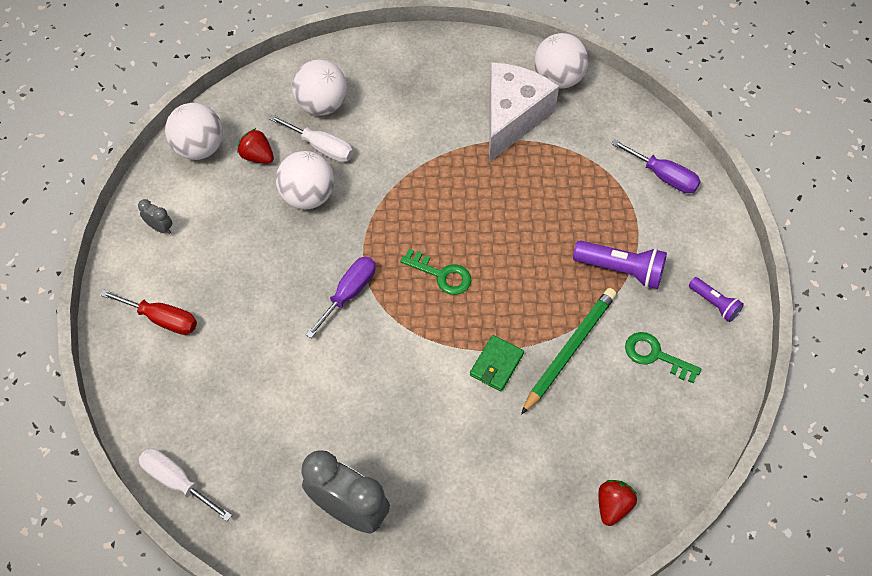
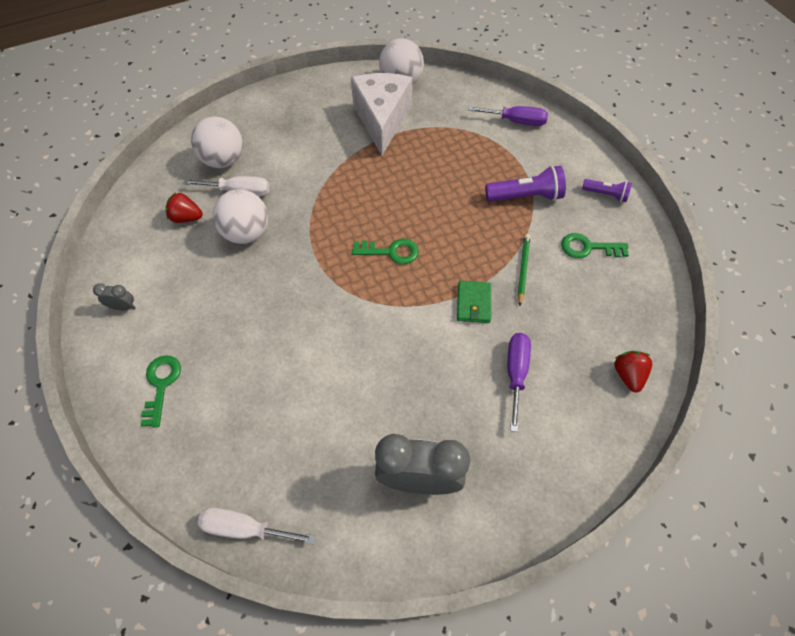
camera: 25 degrees left, 0 degrees up
(162, 319) = (161, 385): red screwdriver -> green key
(199, 148) = (130, 229): white ball -> none
(349, 293) = (322, 296): purple screwdriver -> purple screwdriver (515, 373)
(569, 350) = (523, 269): green pencil -> green pencil, size x0.59

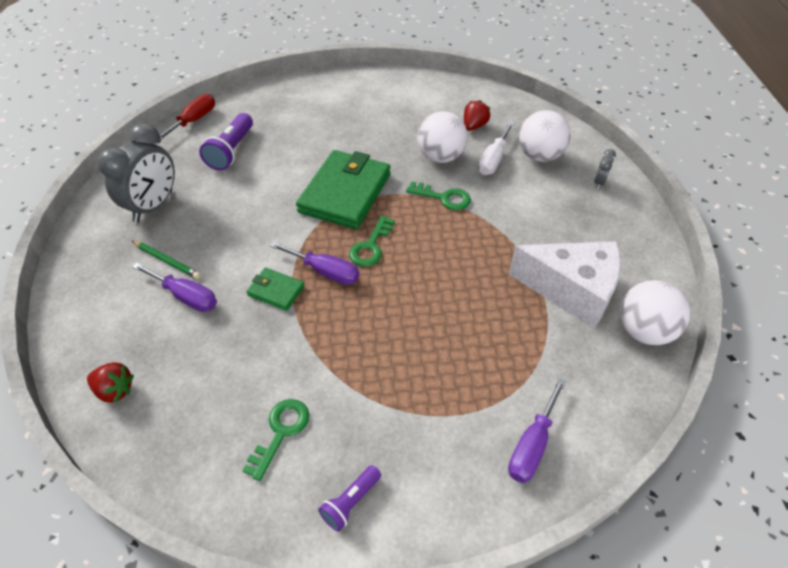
camera: 110 degrees right, 10 degrees down
(123, 307) = (398, 88): grey clock -> grey clock (599, 182)
(161, 385) = (321, 99): green key -> green key (444, 198)
(245, 528) = (194, 121): white screwdriver -> red screwdriver
(329, 296) = (345, 193): none -> green wallet
(435, 275) = (325, 272): none -> purple screwdriver
(523, 269) = (290, 349): green pencil -> green pencil (167, 261)
(525, 196) = (390, 397): purple flashlight -> purple flashlight (231, 151)

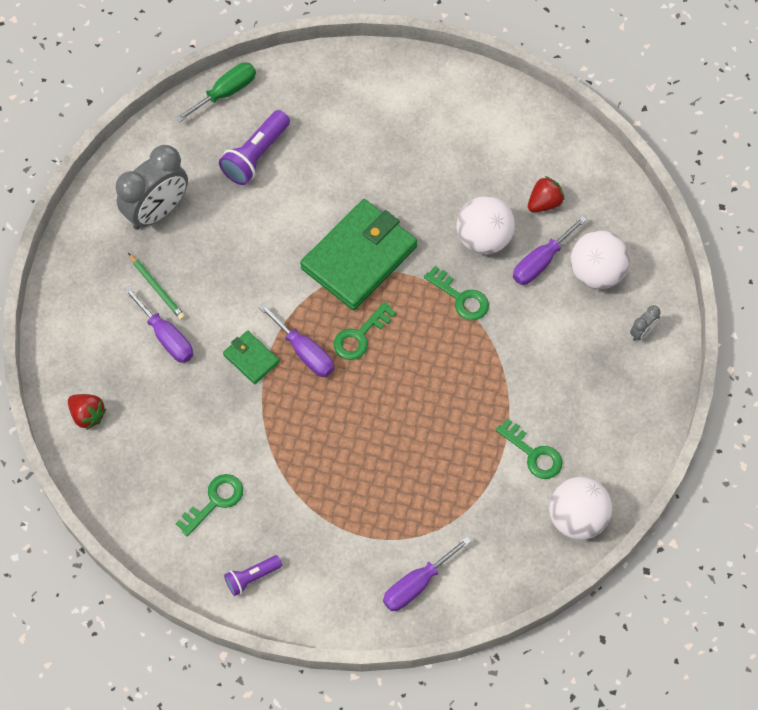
camera: 20 degrees right, 15 degrees up
(194, 121) = (226, 92): red screwdriver -> green screwdriver
(493, 160) = (541, 262): white screwdriver -> purple screwdriver
(571, 291) = (533, 454): white cheese -> green key

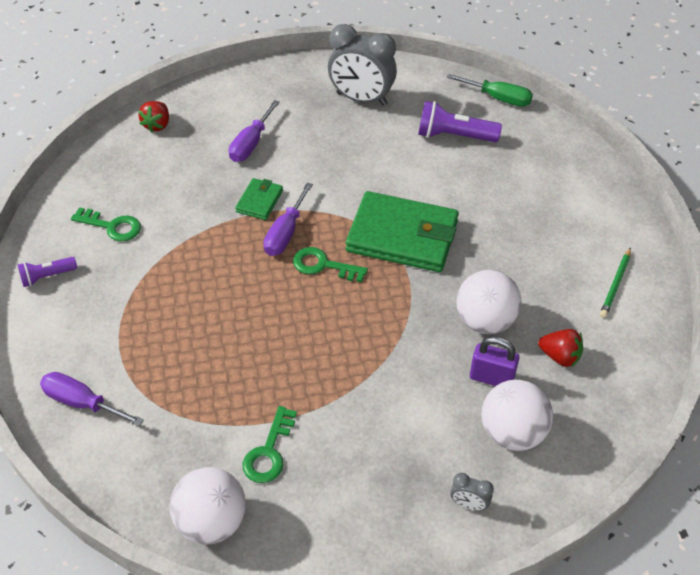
camera: 65 degrees right, 15 degrees down
(157, 288) = (292, 123): green pencil -> green pencil (615, 284)
(252, 577) = (47, 276): purple flashlight -> purple flashlight turned 60 degrees counterclockwise
(461, 298) = (409, 326): green key -> none
(541, 262) = (491, 378): purple screwdriver -> purple padlock

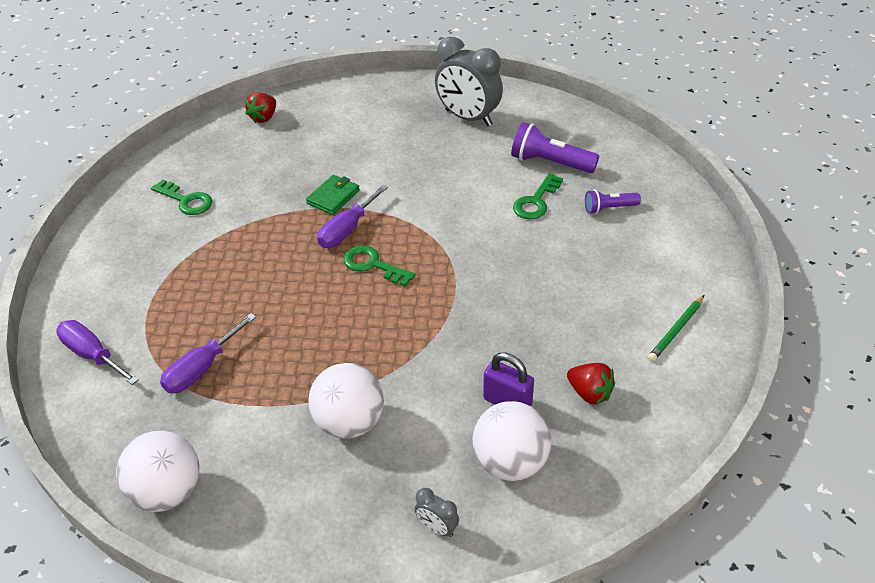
camera: 15 degrees right, 5 degrees down
(47, 276) = (109, 236): purple flashlight -> purple flashlight (609, 208)
(251, 144) = (345, 145): purple screwdriver -> purple screwdriver (202, 368)
(269, 452) = (250, 434): green key -> green key (536, 201)
(402, 236) = (463, 249): green wallet -> none
(485, 321) = (520, 344): white ball -> white ball (350, 422)
(498, 98) = (609, 133): green screwdriver -> none

